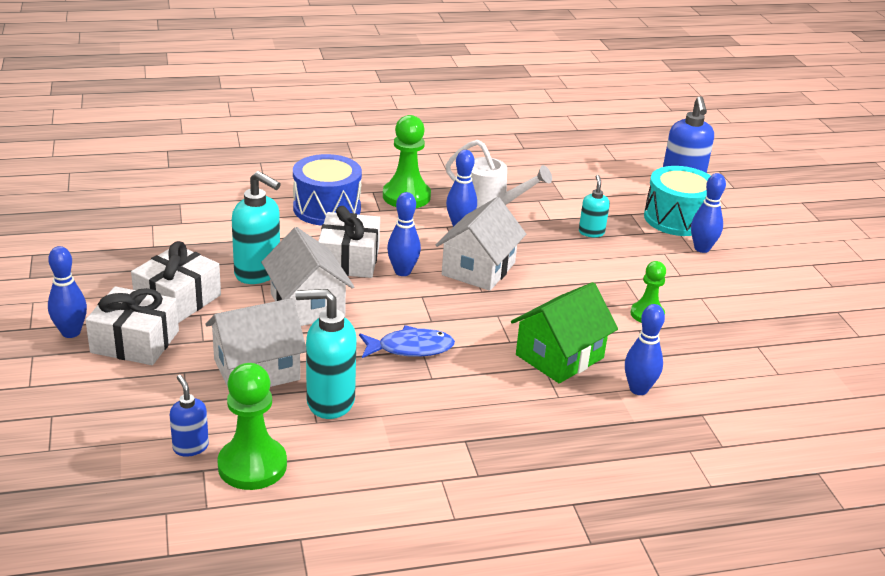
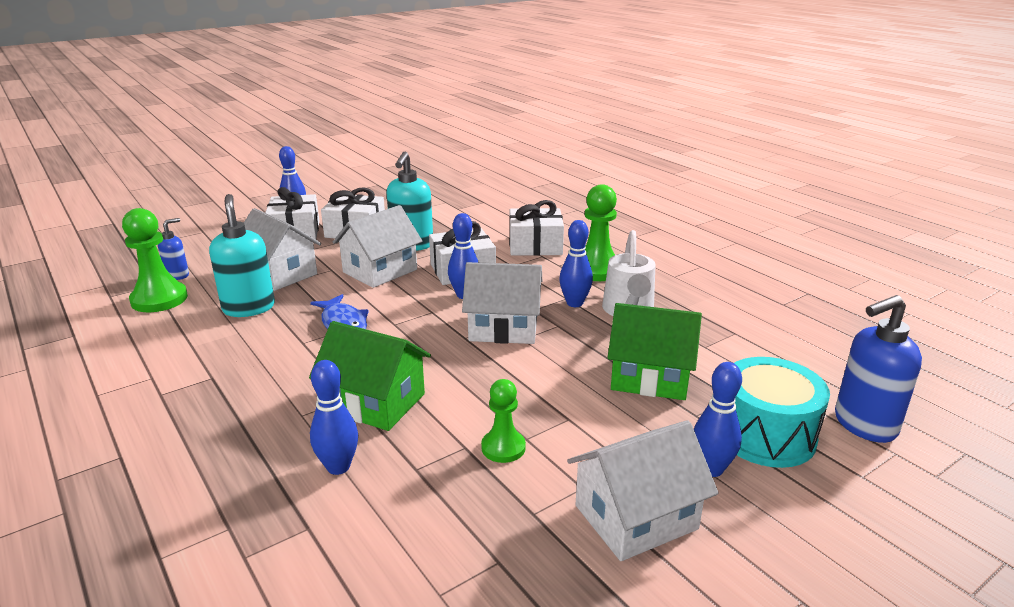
camera: 70 degrees right, 5 degrees down
(327, 208) = (535, 245): blue drum -> white gift
(591, 232) = (650, 377): turquoise soap dispenser -> green house
(735, 288) = (636, 517): none -> white house

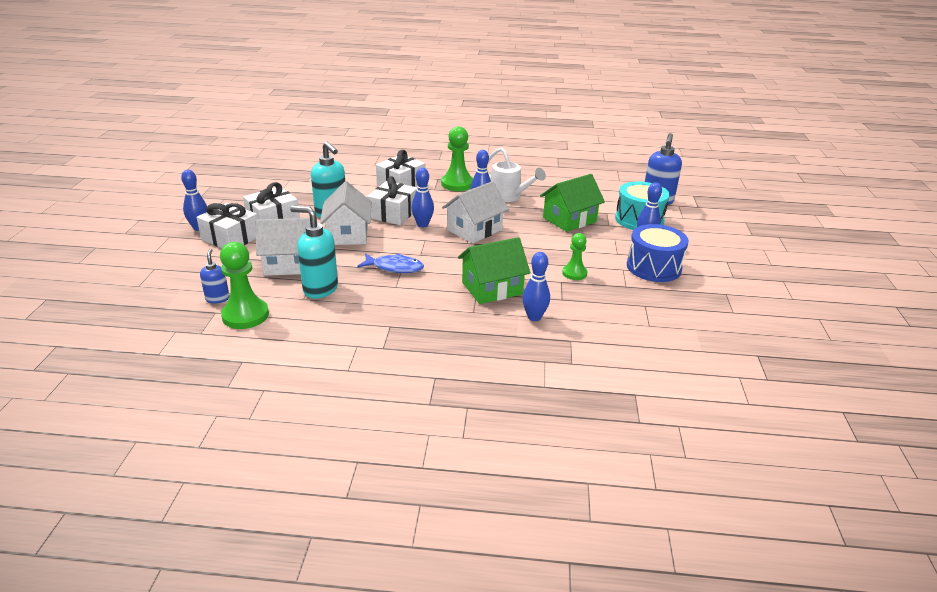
camera: 50 degrees left, 5 degrees up
(636, 517) = (653, 267): white house -> blue drum

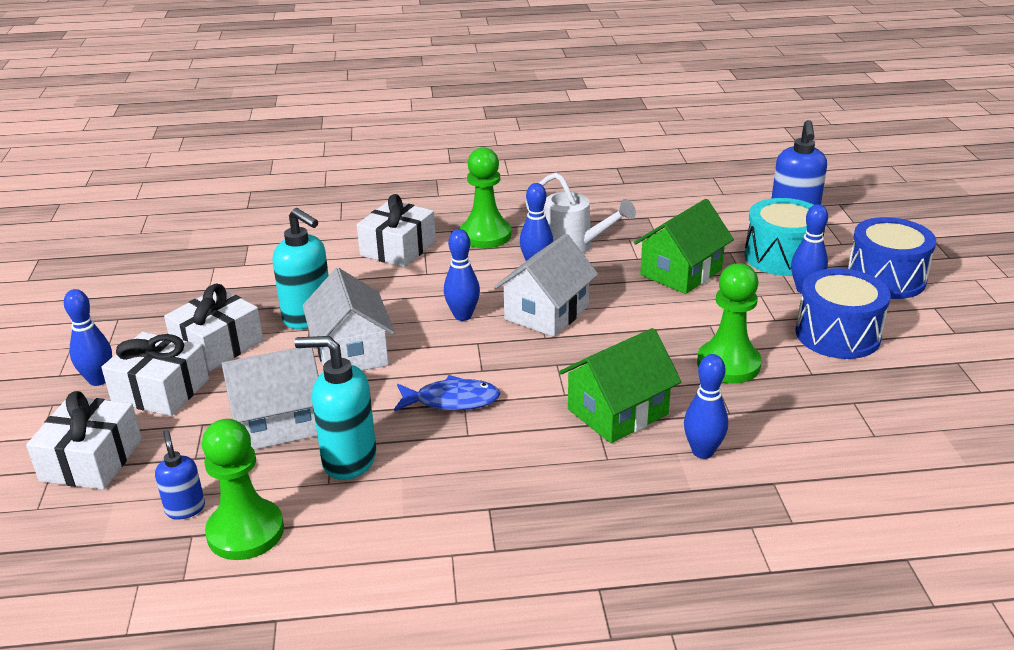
camera: 10 degrees left, 0 degrees up
(393, 213) = (408, 303): white gift -> white gift (91, 460)
(574, 273) = (728, 364): green pawn -> green pawn, size x1.64
(702, 241) = (886, 278): none -> blue drum

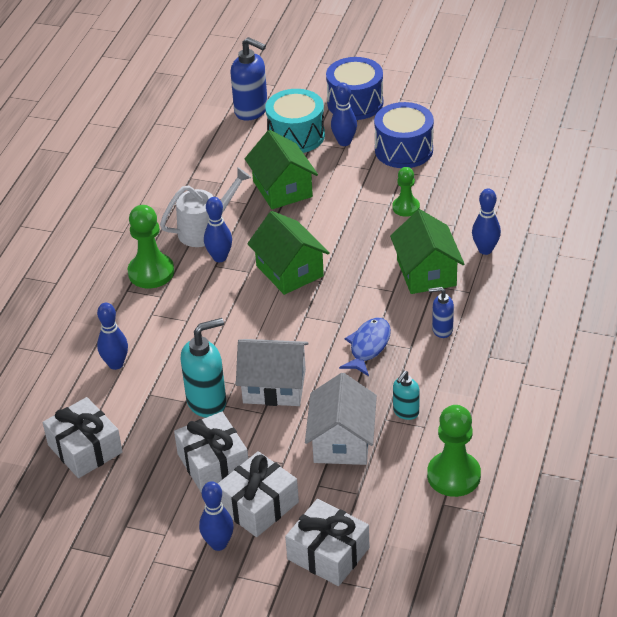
camera: 65 degrees left, 10 degrees up
(185, 509) = (414, 504): blue soap dispenser -> blue soap dispenser (442, 330)
(348, 460) = (405, 412): turquoise soap dispenser -> turquoise soap dispenser, size x0.56
(398, 248) = (134, 328): white gift -> white gift (85, 449)
(463, 316) = (264, 315): blue bowling pin -> blue bowling pin (116, 364)
(546, 313) = (289, 271): white house -> green house
(728, 364) = (406, 207): green pawn -> green pawn, size x0.61

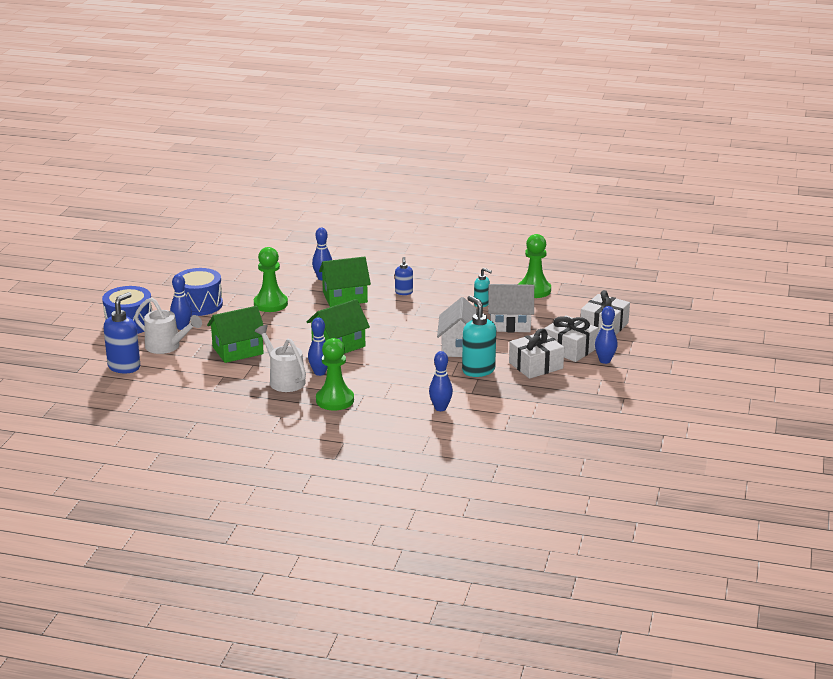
camera: 95 degrees left, 15 degrees down
(85, 449) = (529, 414): white gift -> none
(296, 135) = (167, 347): turquoise drum -> white watering can
(368, 346) = (420, 316): blue fish -> none
(406, 207) = (270, 304): green pawn -> green pawn, size x1.64

